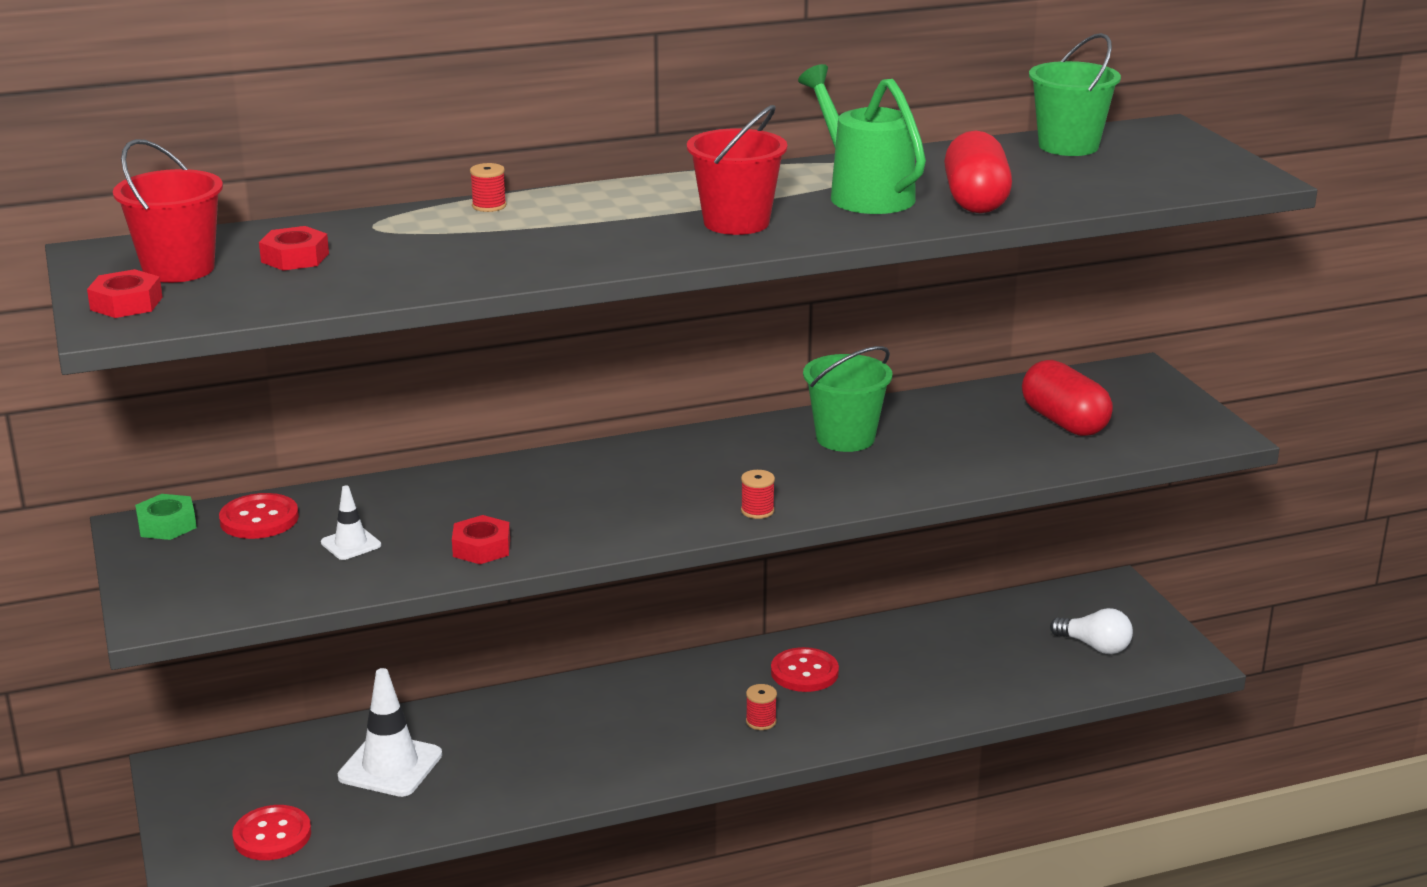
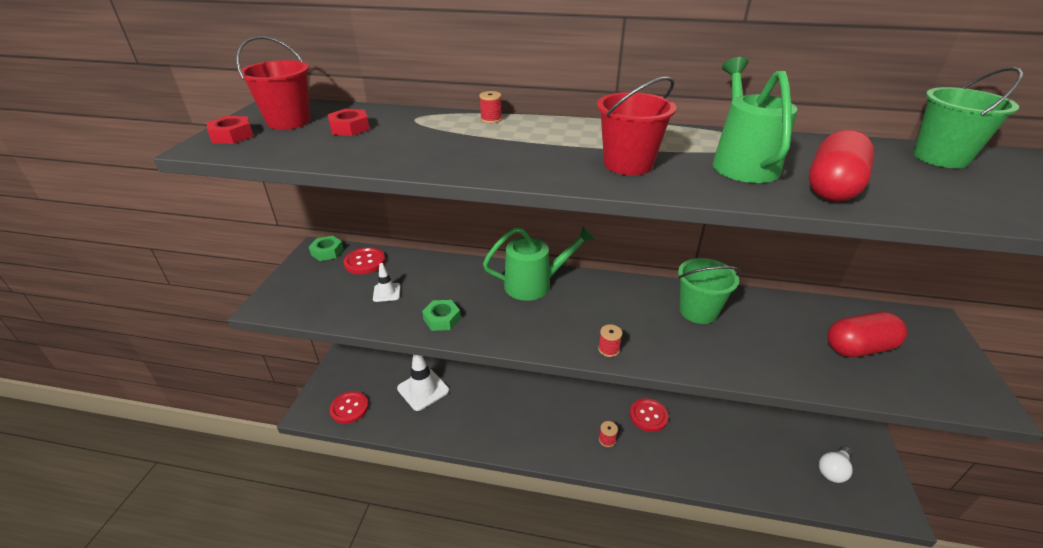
camera: 30 degrees right, 10 degrees up
(481, 548) = (442, 319): red nut -> green nut
(584, 470) = (535, 284): none -> green watering can
(1064, 422) = (859, 348): red capsule -> red capsule turned 75 degrees clockwise
(1095, 646) = (833, 470): white light bulb -> white light bulb turned 75 degrees clockwise

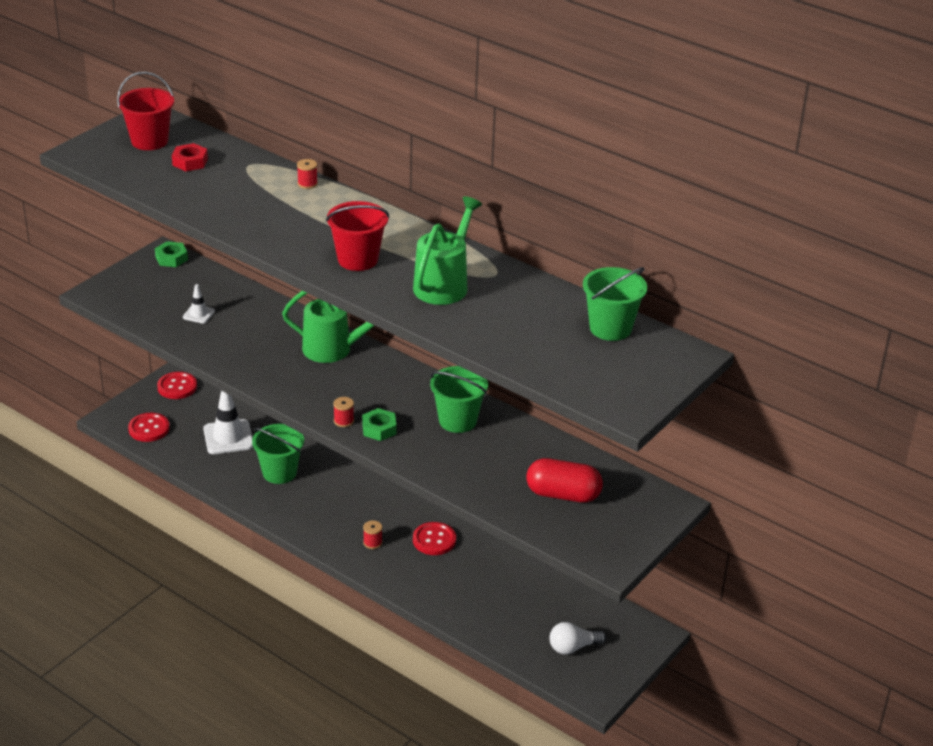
camera: 25 degrees right, 0 degrees up
(232, 136) = (101, 146): red nut -> none
(365, 262) = (198, 279): red button -> red button (177, 387)
(442, 319) = (228, 352): green nut -> green nut (379, 429)
(486, 405) = (279, 472): none -> green bucket
(832, 187) = (474, 322): red capsule -> none

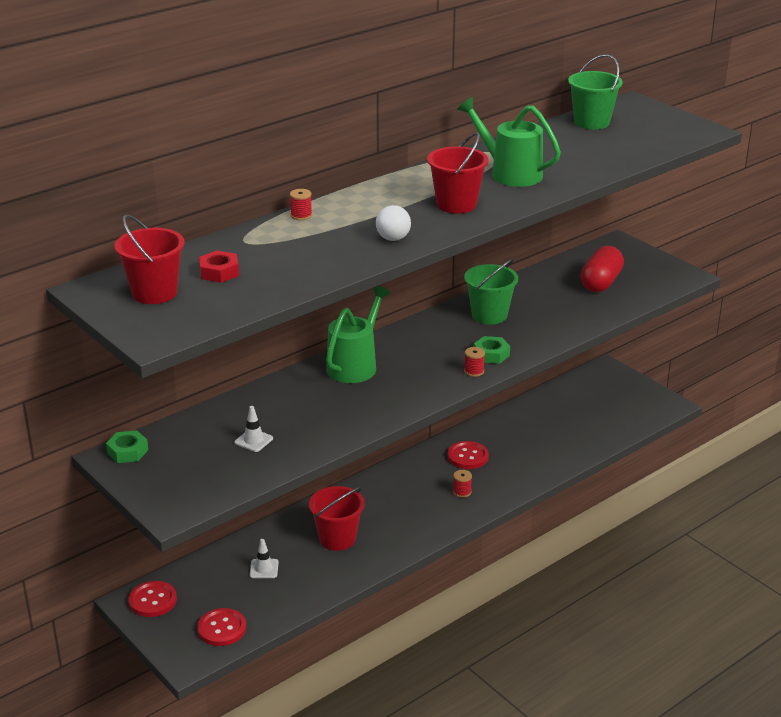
camera: 75 degrees left, 5 degrees down
(228, 437) = (264, 569): white traffic cone -> white traffic cone, size x0.53
(279, 472) = (337, 538): green bucket -> red bucket
(573, 647) = (615, 407): white light bulb -> white light bulb (392, 234)

